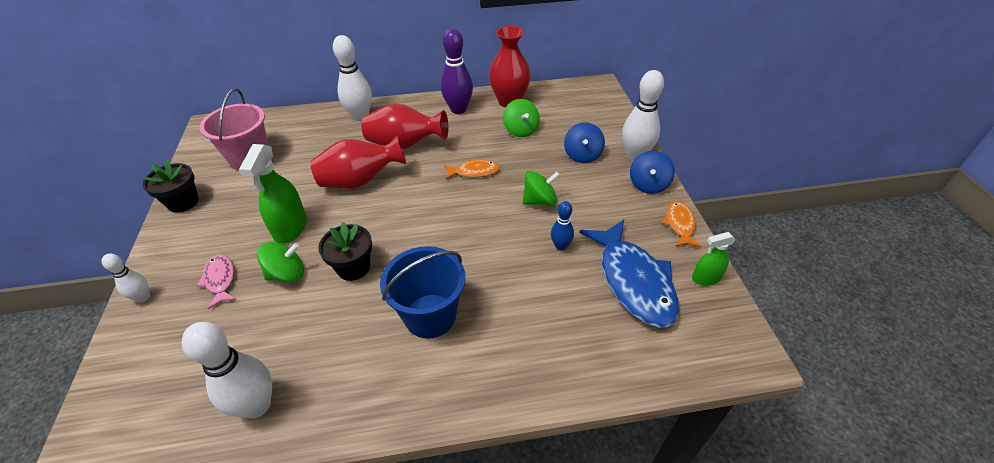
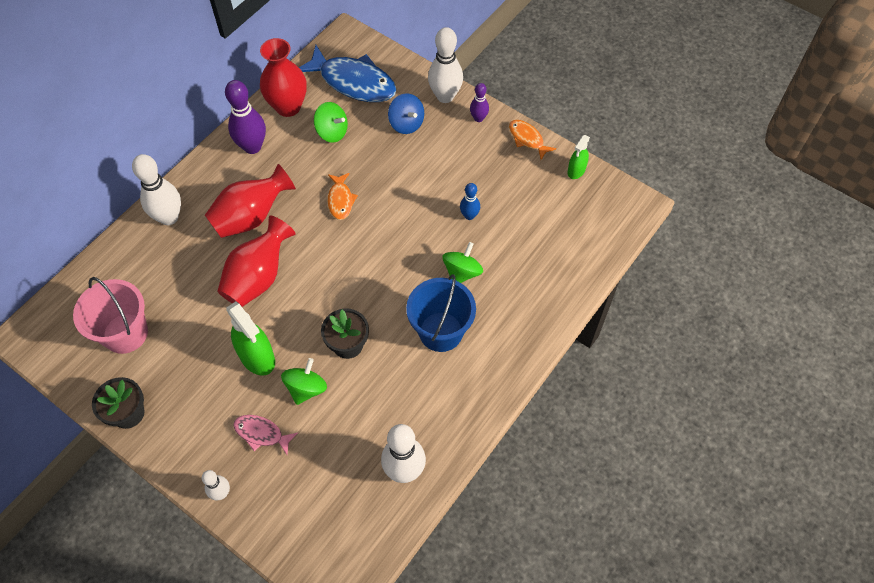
camera: 45 degrees left, 15 degrees up
(474, 172) = (340, 200): orange fish -> orange fish turned 135 degrees clockwise
(539, 201) = (418, 189): green spinning top -> green spinning top (462, 272)
(633, 281) = (537, 206): blue fish -> blue fish (353, 82)
(648, 185) = (478, 118): blue spinning top -> purple bowling pin

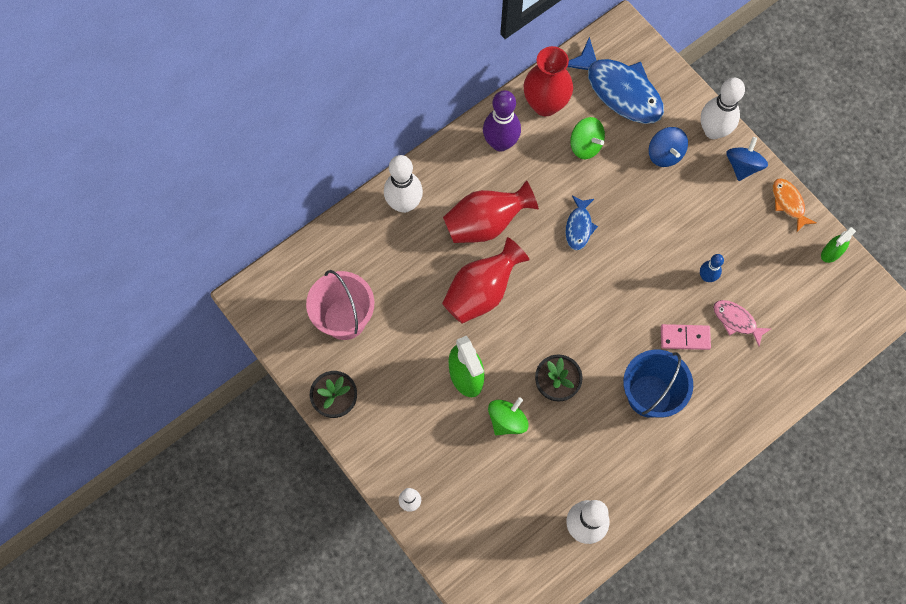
camera: 15 degrees right, 10 degrees up
(262, 433) = (457, 455): pink fish -> pink fish (736, 321)
(340, 200) = (579, 227): orange fish -> blue fish
(462, 272) = (685, 338): green spinning top -> pink domino
(478, 118) = (742, 166): purple bowling pin -> blue spinning top

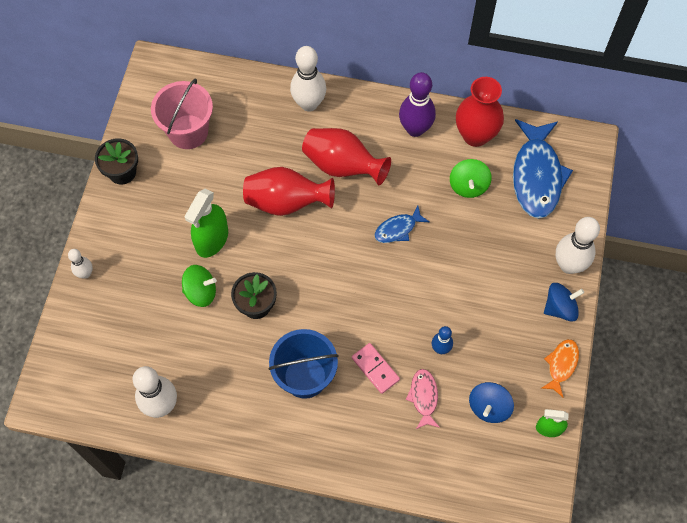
camera: 50 degrees right, 5 degrees down
(665, 154) = (515, 245): blue spinning top -> blue spinning top (489, 407)

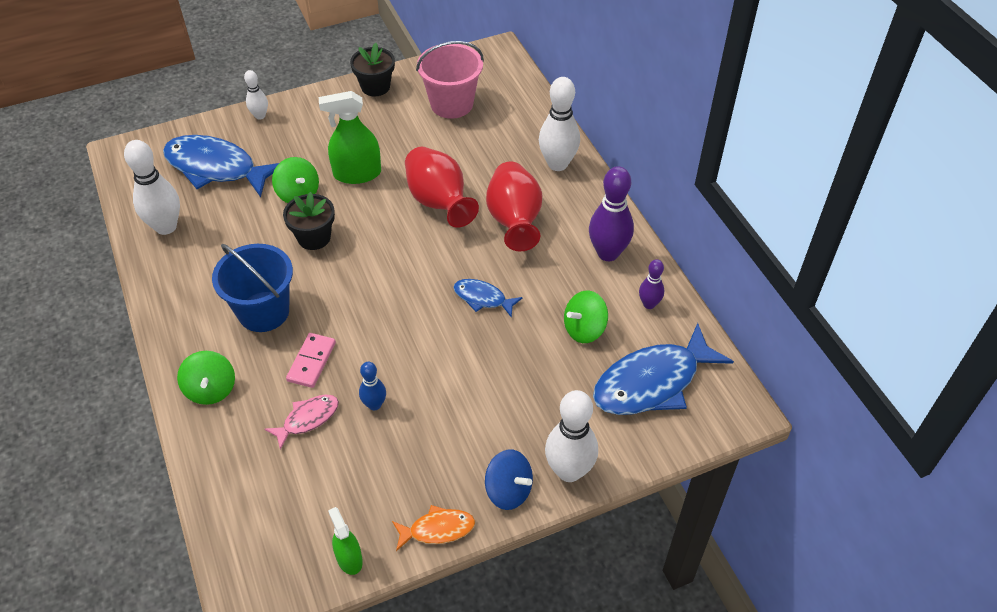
camera: 55 degrees right, 15 degrees down
(122, 336) = (216, 168): none -> blue fish
(353, 448) = (211, 389): none -> green spinning top
(475, 135) = (649, 304): red vase -> purple bowling pin
(489, 407) = (336, 485): blue spinning top -> none

